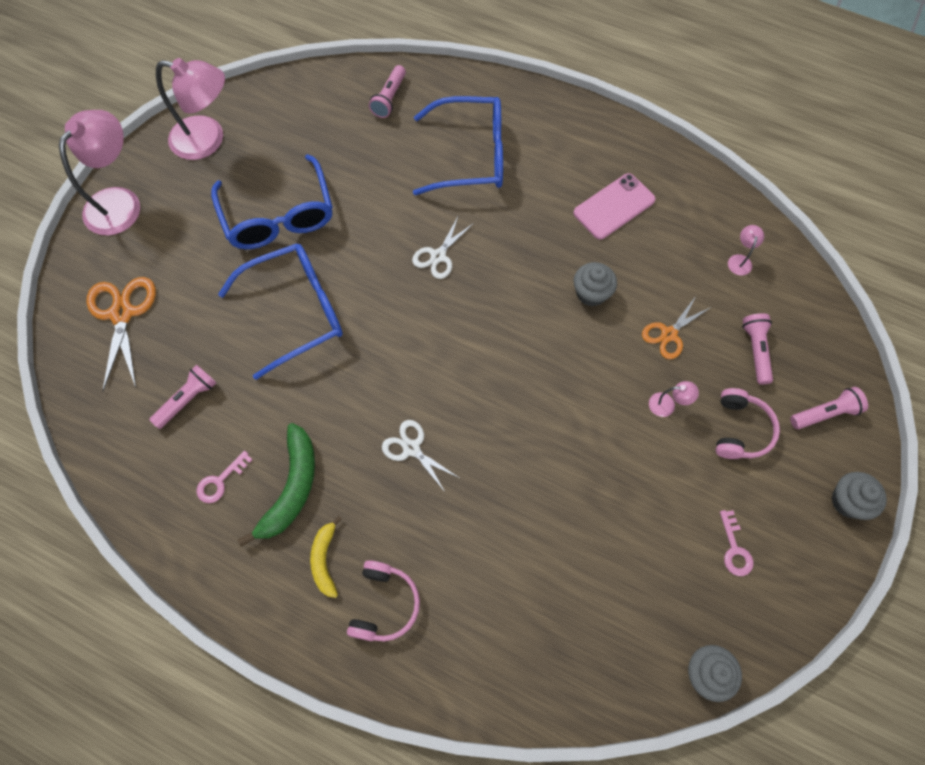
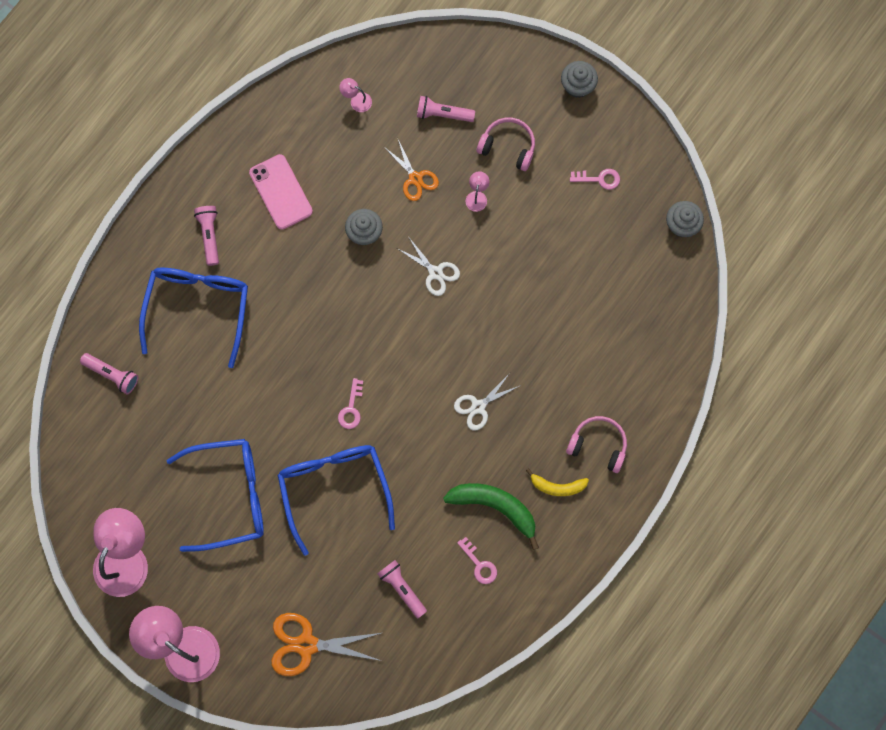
camera: 80 degrees left, 10 degrees up
(388, 313) = (351, 408): none -> pink key
(438, 256) = (301, 356): white scissors -> white scissors (435, 272)
(825, 413) = (506, 78): pink flashlight -> pink flashlight (209, 235)

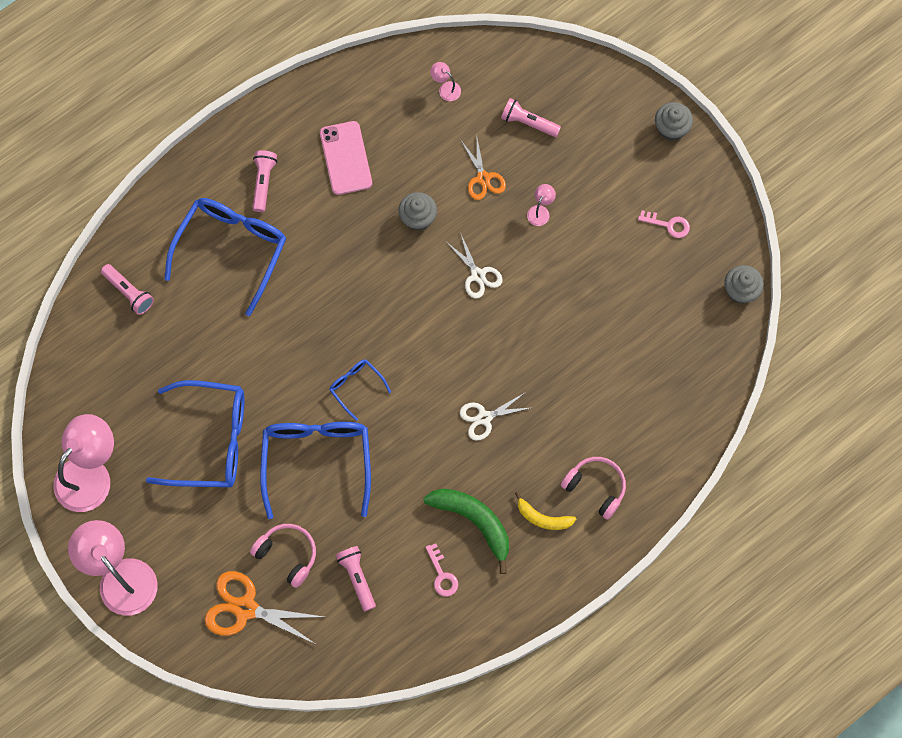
camera: 15 degrees right, 5 degrees down
(351, 408) = (356, 386): pink key -> blue glasses
(508, 146) = (585, 170): pink headphones -> pink headphones (287, 554)

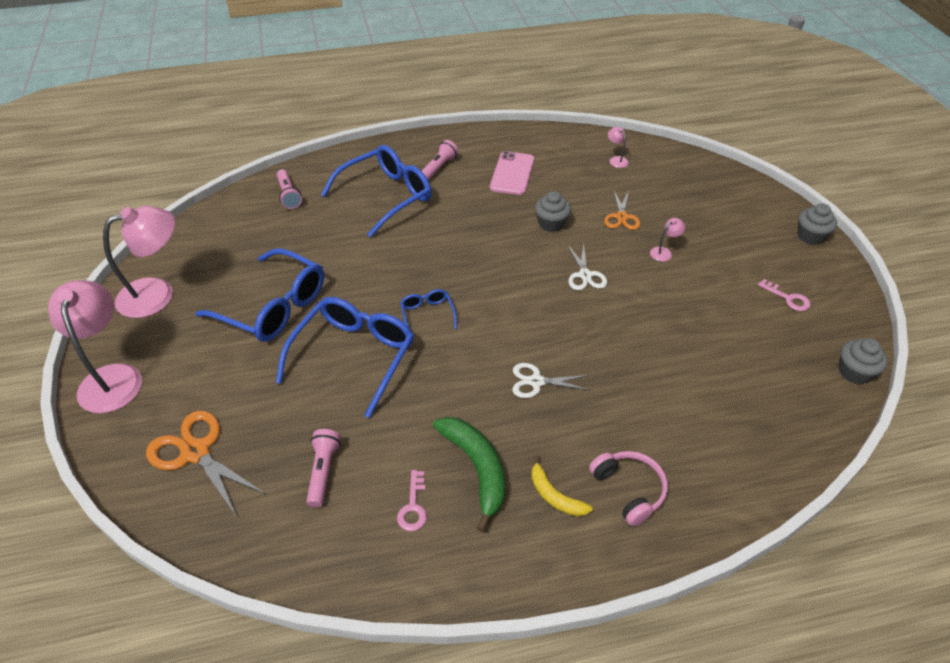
camera: 25 degrees right, 25 degrees down
(287, 554) = (271, 421): pink headphones -> none
(528, 122) = (677, 196): pink flashlight -> none

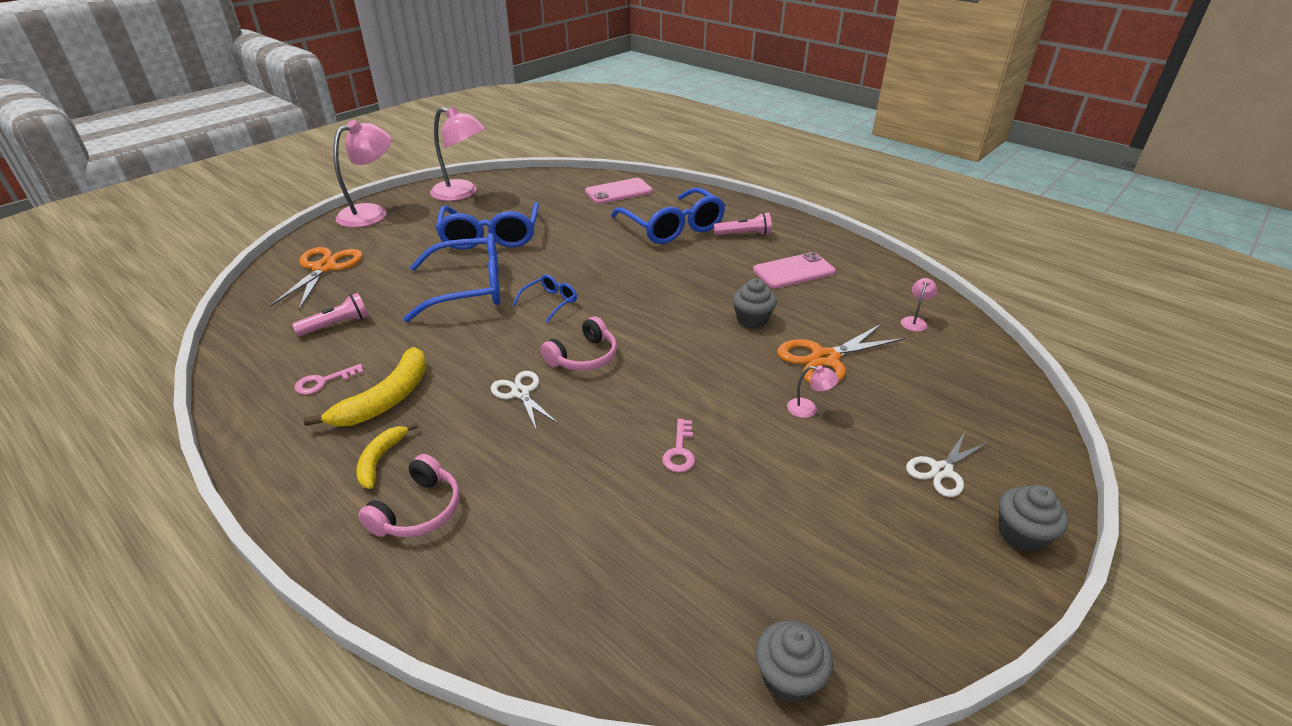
camera: 55 degrees right, 10 degrees down
(288, 195) = (618, 192): pink flashlight -> pink phone
(386, 196) = (673, 227): blue glasses -> blue glasses turned 45 degrees clockwise
(477, 469) = (386, 399): green banana -> yellow banana
(521, 328) = (584, 357): none -> pink headphones
(585, 275) = (702, 368): white scissors -> white scissors (941, 470)
(621, 217) = (825, 359): orange scissors -> orange scissors, size x1.59
(788, 298) = (860, 550): pink key -> pink key (680, 451)

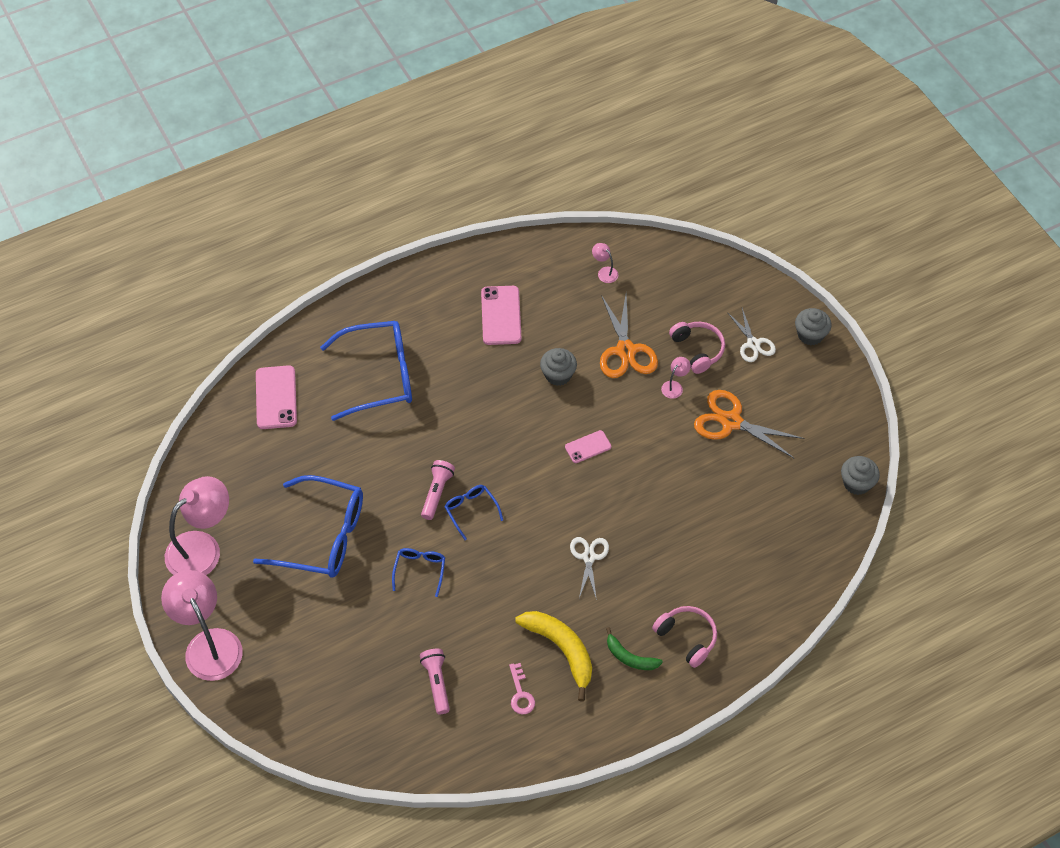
camera: 70 degrees left, 20 degrees up
(324, 268) = (322, 693): orange scissors -> orange scissors (731, 421)
(380, 459) = (629, 657): yellow banana -> green banana
(469, 289) = (420, 570): blue glasses -> blue glasses, size x0.47
(521, 393) = (589, 557): white scissors -> white scissors turned 105 degrees clockwise
(584, 357) = (561, 505): pink headphones -> pink headphones (698, 349)
(672, 359) = (588, 447): none -> pink phone
(680, 451) = (687, 476): pink key -> none
(744, 234) = (421, 324): pink flashlight -> pink flashlight (437, 493)

